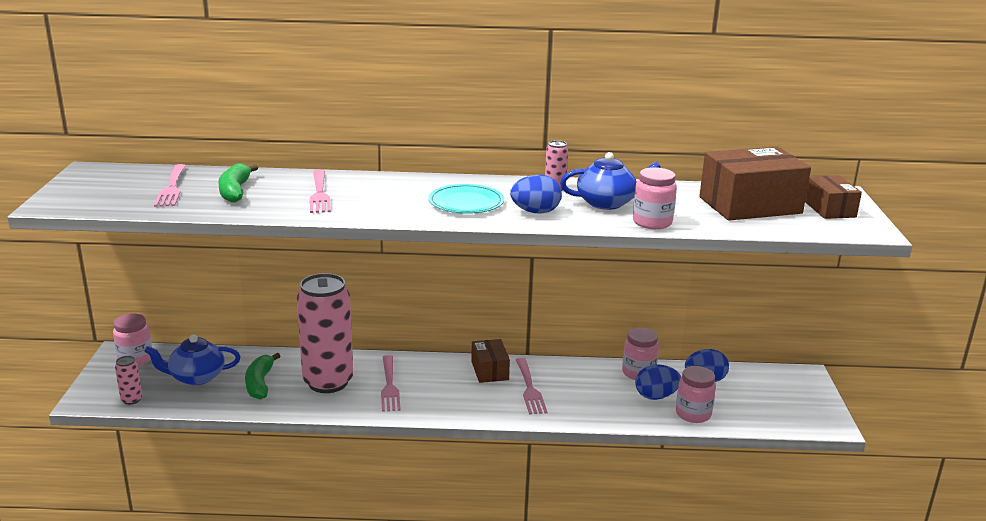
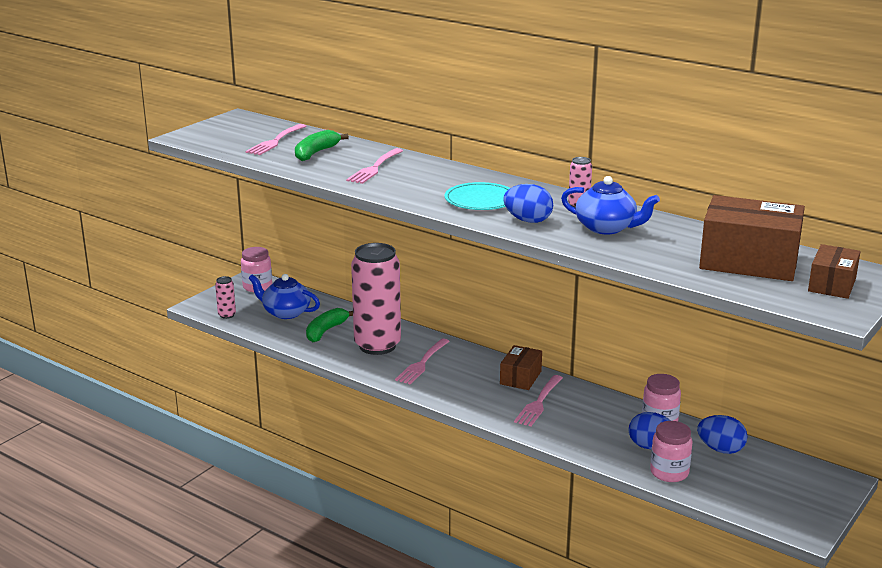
camera: 35 degrees right, 0 degrees up
(652, 222) = (620, 253): pink jar -> none

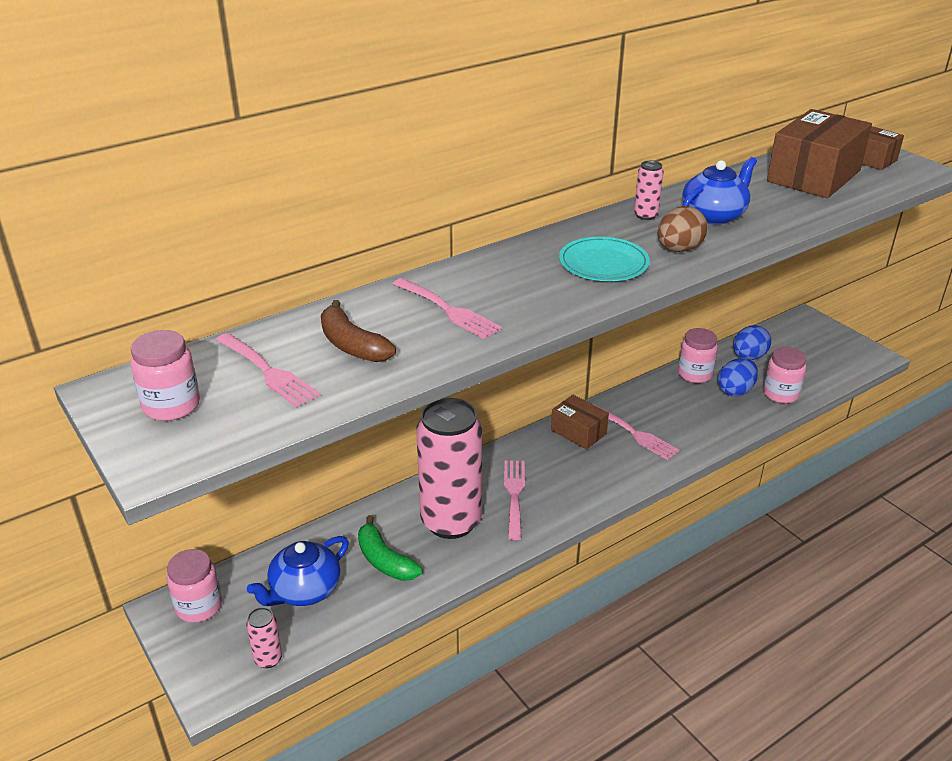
camera: 70 degrees left, 10 degrees up
(232, 130) = (171, 406): none -> pink jar
(316, 153) = (352, 345): green banana -> brown banana
(422, 363) = (514, 495): pink fork -> pink fork turned 135 degrees counterclockwise
(528, 220) = (678, 249): blue egg -> brown egg

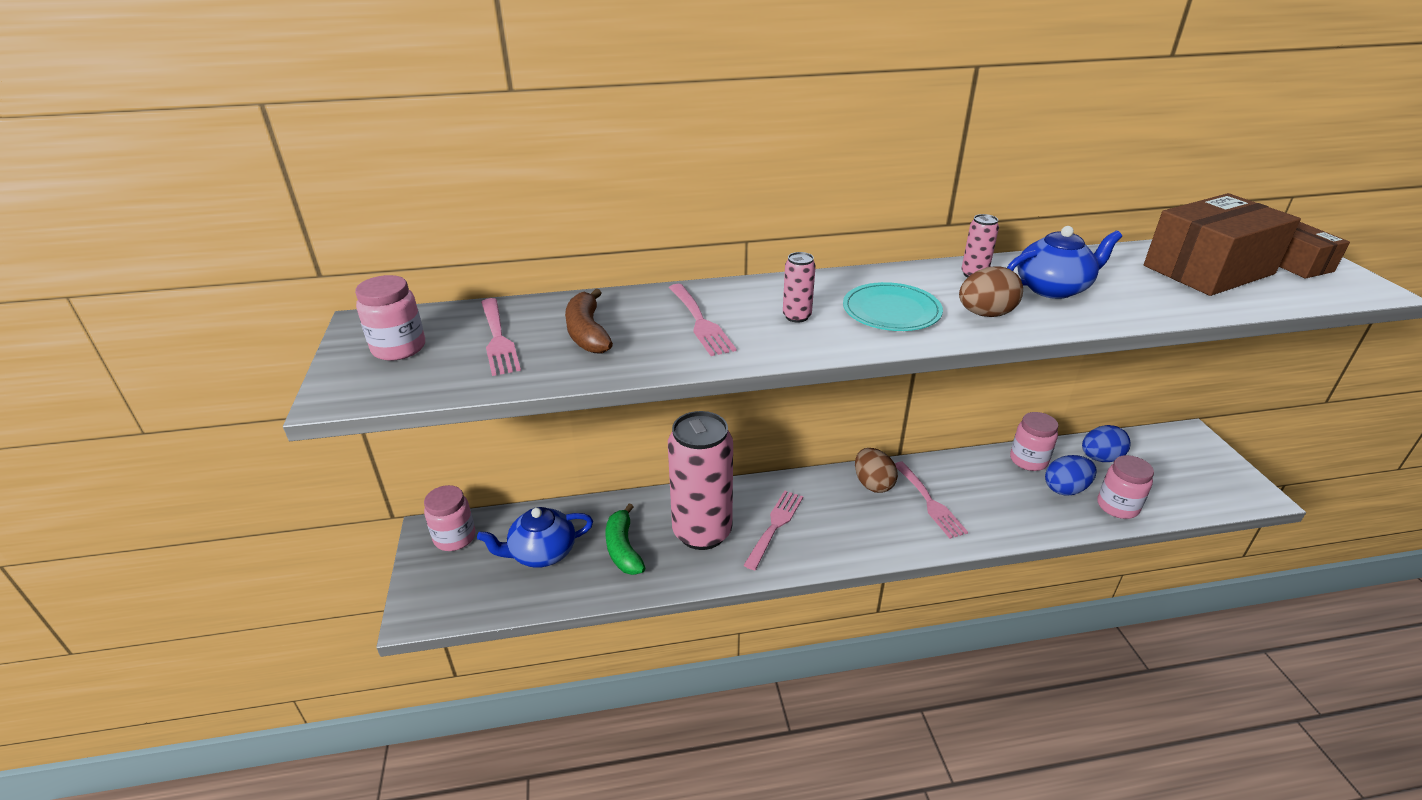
camera: 25 degrees right, 0 degrees up
(268, 659) = (476, 603): pink can -> pink can (796, 316)
(578, 432) = (873, 484): brown box -> brown egg

